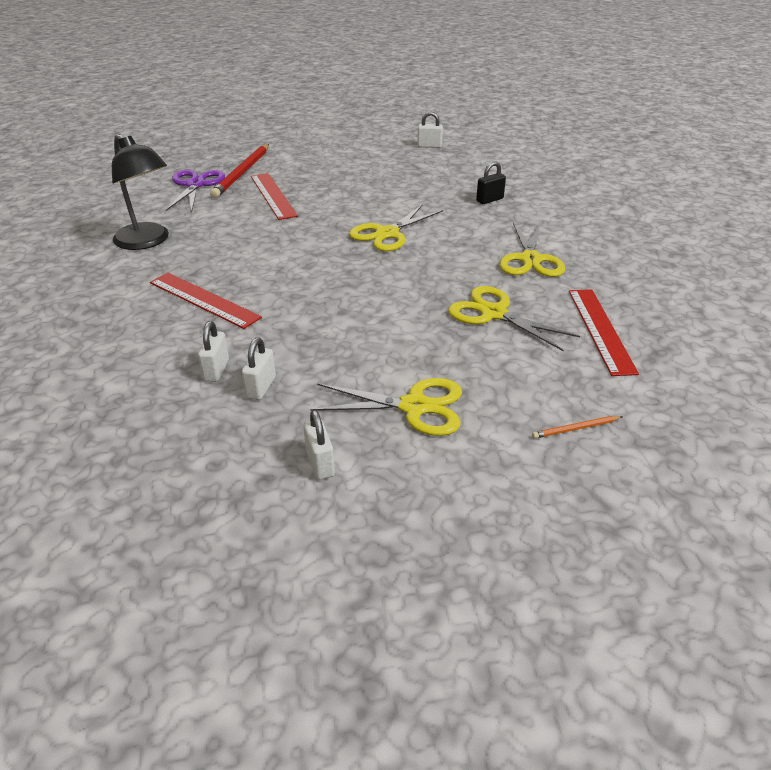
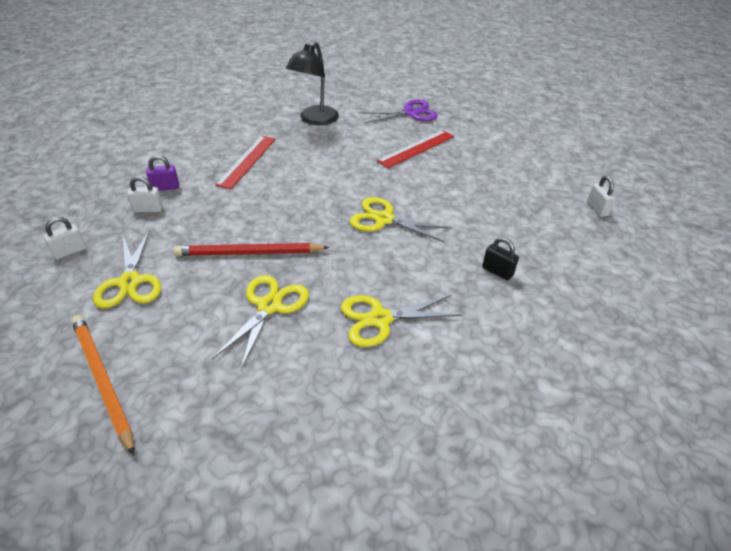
camera: 70 degrees right, 5 degrees up
(216, 370) = (165, 188): white padlock -> purple padlock
(242, 173) = (446, 125): red pencil -> red pencil (249, 253)
(575, 429) = (102, 380): orange pencil -> orange pencil, size x2.27
(600, 330) = (260, 387): red ruler -> none

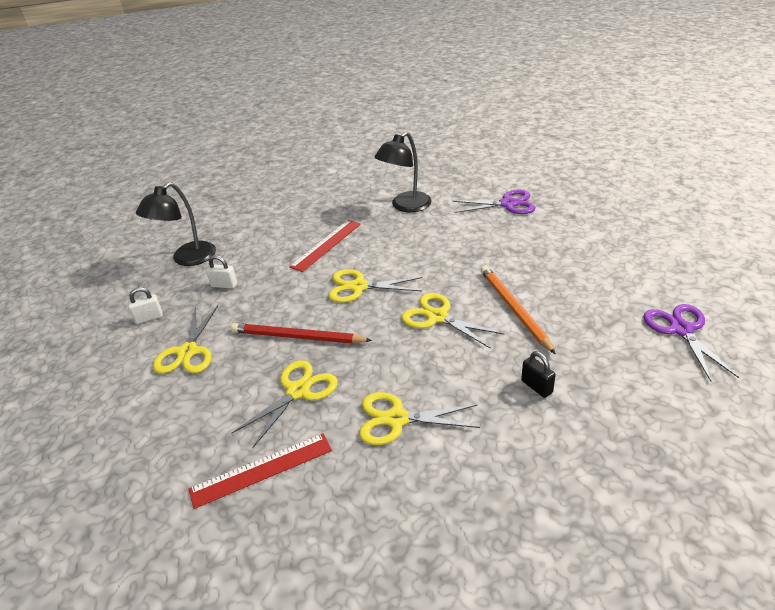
camera: 20 degrees right, 5 degrees down
(95, 186) = (187, 259): none -> black lamp
(102, 380) = (139, 437): orange pencil -> orange pencil (514, 309)
(165, 188) = (245, 265): purple padlock -> none
(295, 198) = (358, 287): none -> yellow scissors
(416, 148) = (499, 244): red ruler -> red ruler (261, 469)
(597, 209) = (681, 329): white padlock -> purple scissors

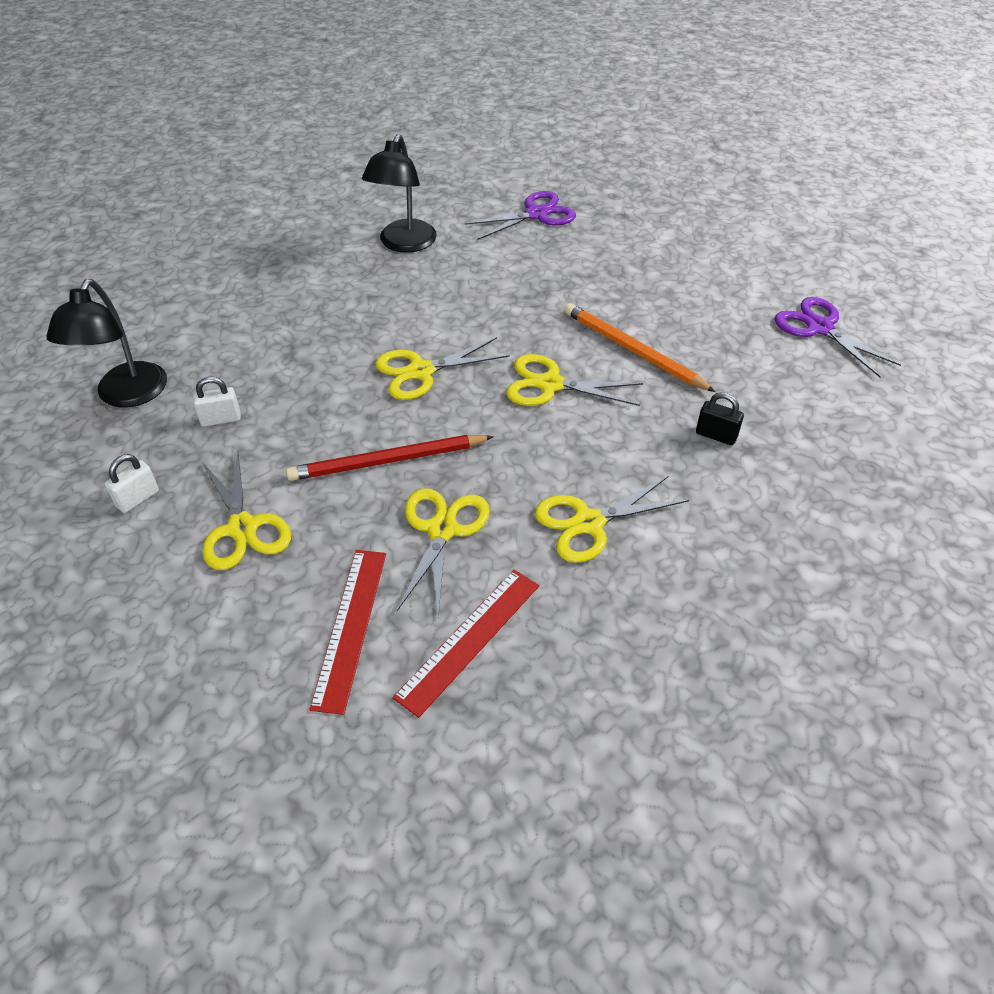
camera: 30 degrees left, 10 degrees up
(326, 245) = (331, 324): red ruler -> red ruler (350, 627)

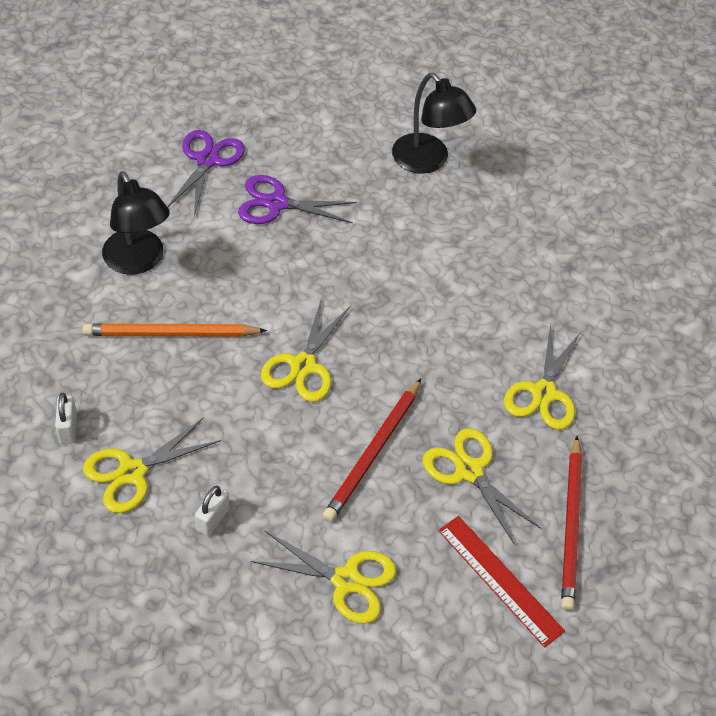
camera: 50 degrees left, 5 degrees up
(126, 395) = (109, 562): black lamp -> black lamp (428, 161)
(138, 498) = (243, 626): white padlock -> white padlock (68, 428)
(469, 639) = (571, 525): red ruler -> red pencil
(550, 384) = (401, 309): yellow scissors -> yellow scissors (132, 472)
(633, 350) = (421, 240): orange pencil -> orange pencil (171, 334)
(716, 435) = (542, 270): black padlock -> none
(819, 327) = (510, 137): purple scissors -> purple scissors (276, 203)

